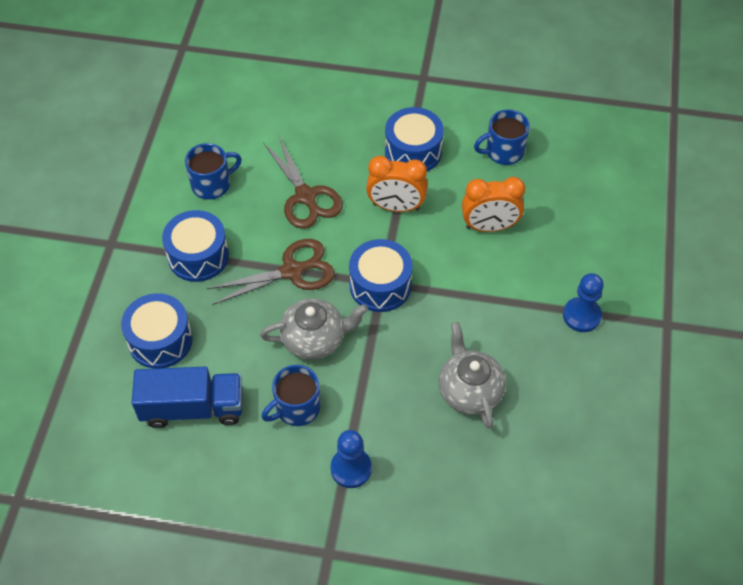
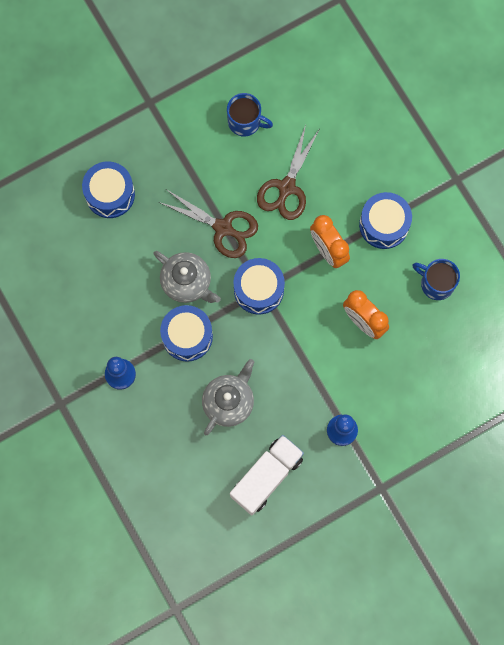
camera: 50 degrees right, 20 degrees up
(193, 408) = (83, 253): blue truck -> none
(198, 256) = (185, 162): blue drum -> blue drum (187, 336)
(296, 408) = (132, 311): blue mug -> none
(576, 413) = (266, 477): none -> white truck

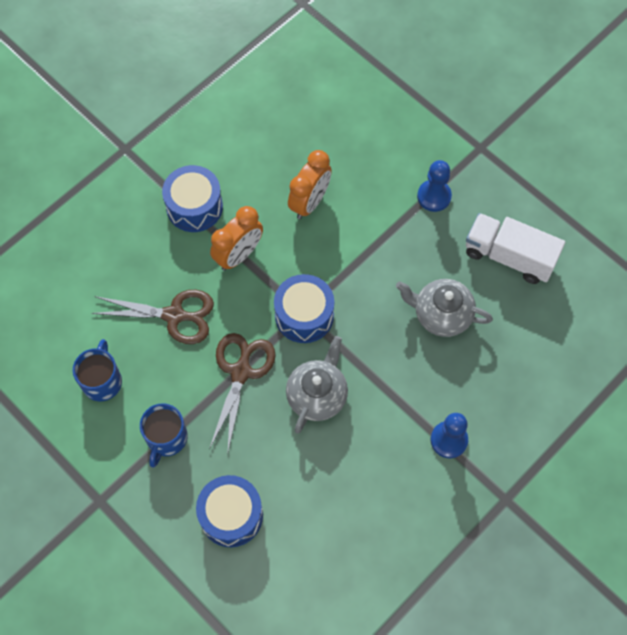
camera: 105 degrees left, 10 degrees down
(187, 336) = (381, 378): blue drum -> none
(436, 283) = (247, 143): blue mug -> blue mug (166, 438)

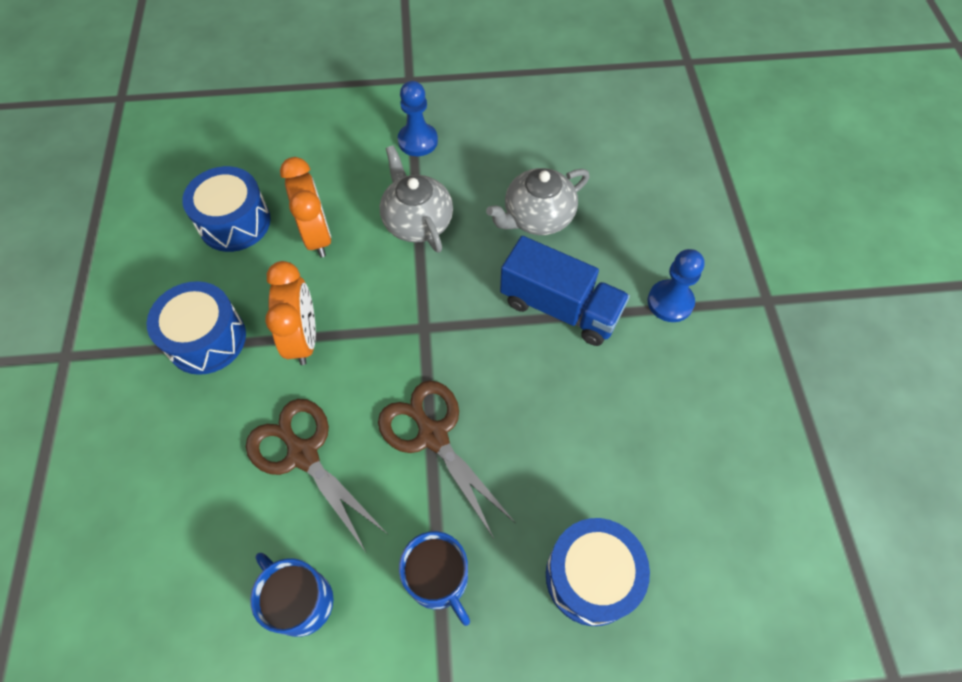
camera: 50 degrees left, 5 degrees down
(174, 315) = (303, 454): brown scissors -> brown scissors turned 90 degrees counterclockwise
(304, 315) = (428, 328): blue drum -> blue drum (234, 222)
(317, 395) = (524, 381): grey teapot -> grey teapot (417, 221)
(385, 378) = (560, 307): none -> blue truck
(509, 256) = (530, 131): white truck -> none

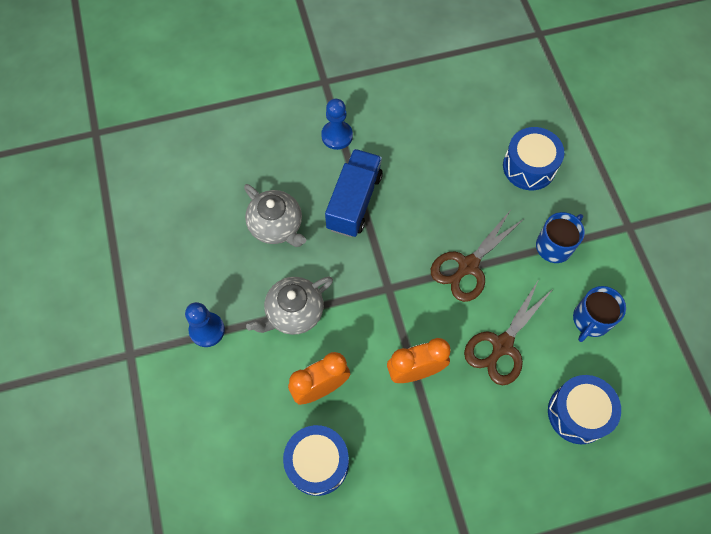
camera: 100 degrees left, 5 degrees up
(206, 339) = (432, 445): blue drum -> blue drum (578, 413)

